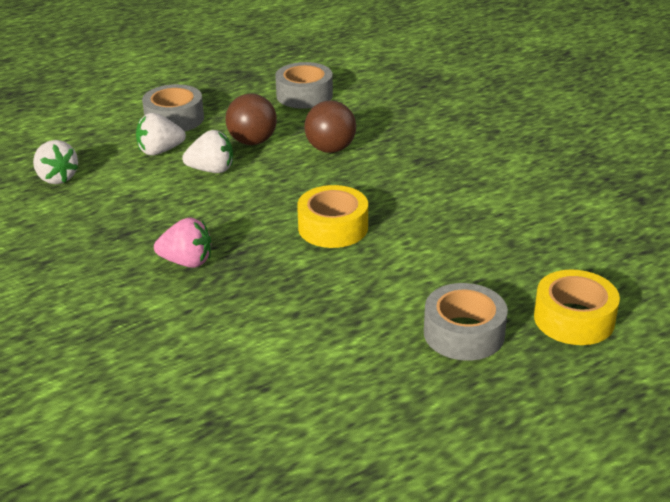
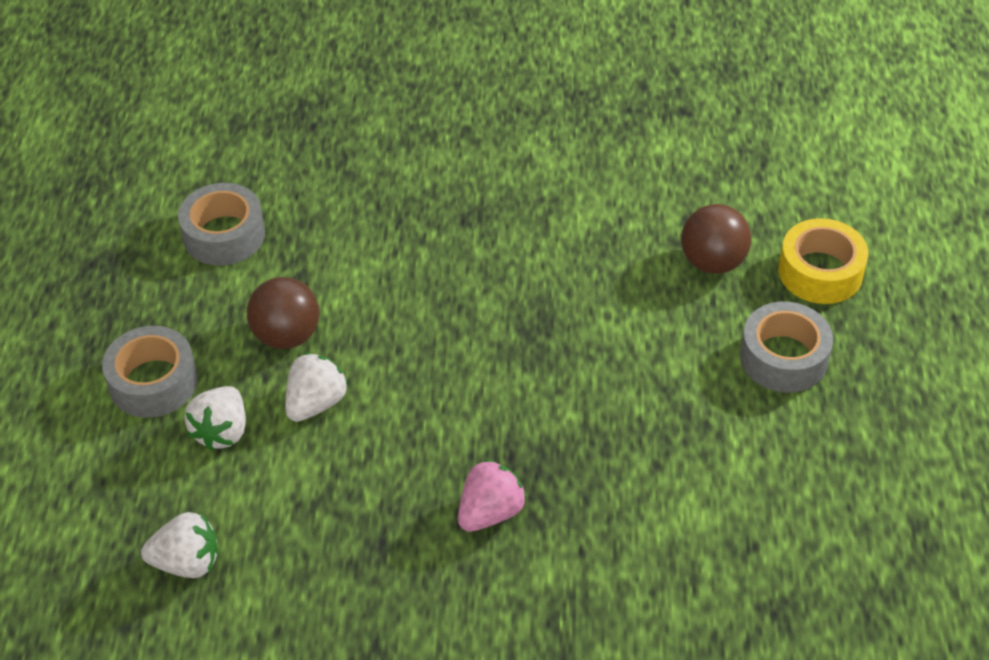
camera: 55 degrees left, 15 degrees up
(330, 149) = (372, 277): brown ball -> brown ball (712, 262)
(333, 227) = (532, 358): yellow tape -> none

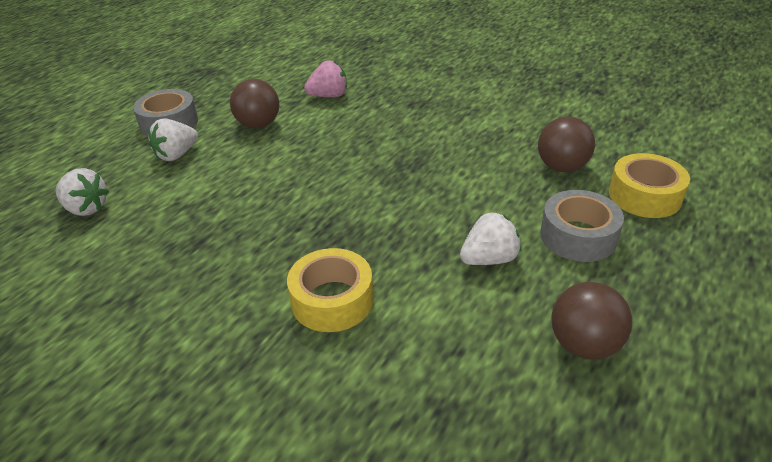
camera: 30 degrees right, 10 degrees down
(224, 235) = (273, 76): grey tape -> none
(316, 403) = (240, 159): white strawberry -> white strawberry (489, 259)
(490, 512) = (283, 251): pink strawberry -> pink strawberry (328, 96)
(592, 548) = (332, 300): none -> yellow tape
(857, 487) = (584, 345): none -> brown ball

